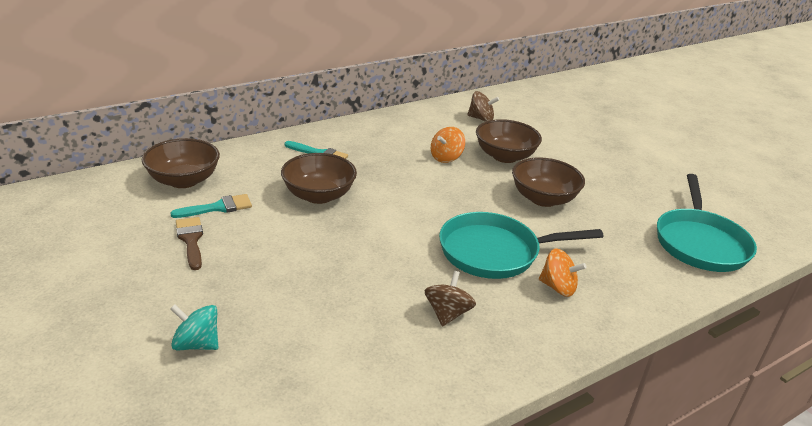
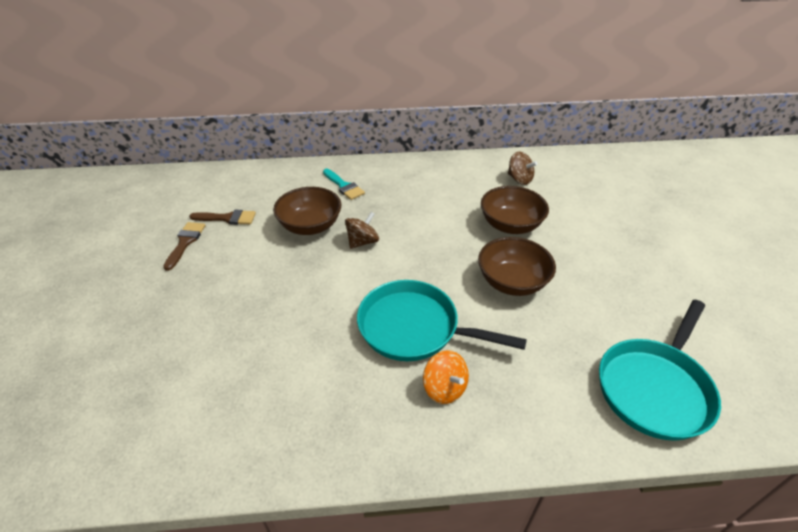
camera: 30 degrees right, 10 degrees up
(184, 180) = (225, 188): brown bowl -> none
(197, 344) = (111, 337): turquoise spinning top -> none
(218, 207) = (227, 218): turquoise brush -> brown brush
(446, 157) = (451, 214): orange spinning top -> none
(447, 313) = (317, 379): brown spinning top -> brown spinning top (362, 242)

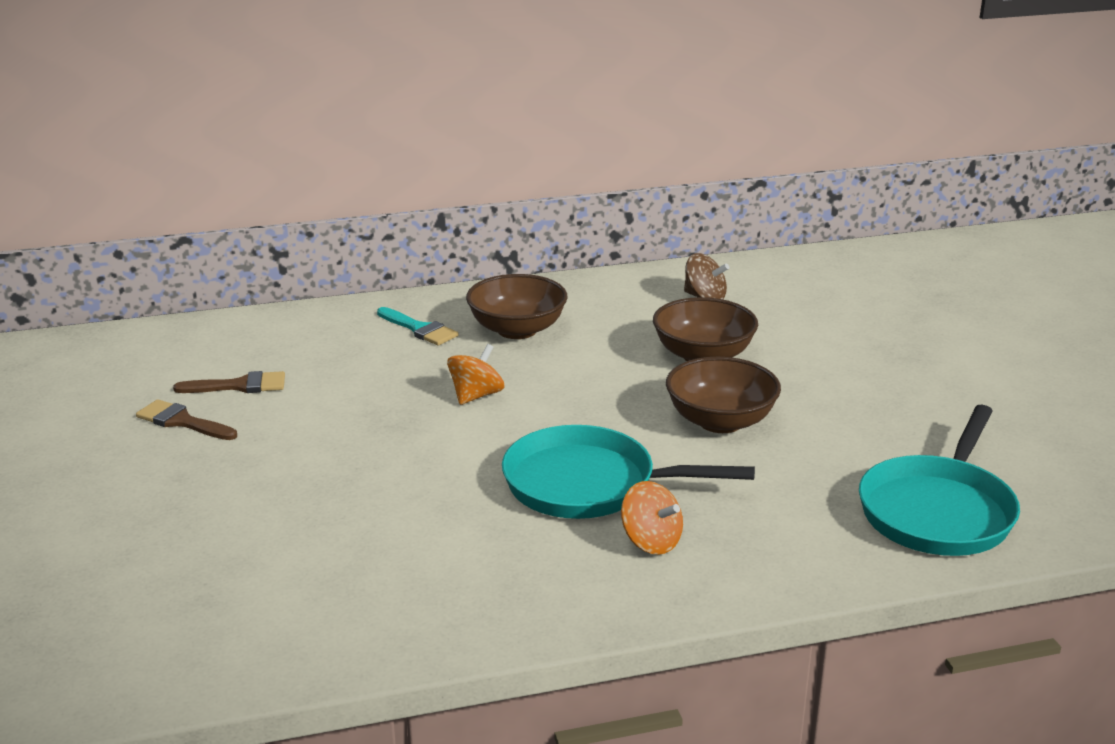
camera: 10 degrees left, 15 degrees down
(185, 242) = (182, 422): brown brush -> brown brush turned 60 degrees counterclockwise
(310, 226) = (383, 384): brown bowl -> brown bowl (517, 330)
(362, 242) = (476, 396): brown spinning top -> orange spinning top

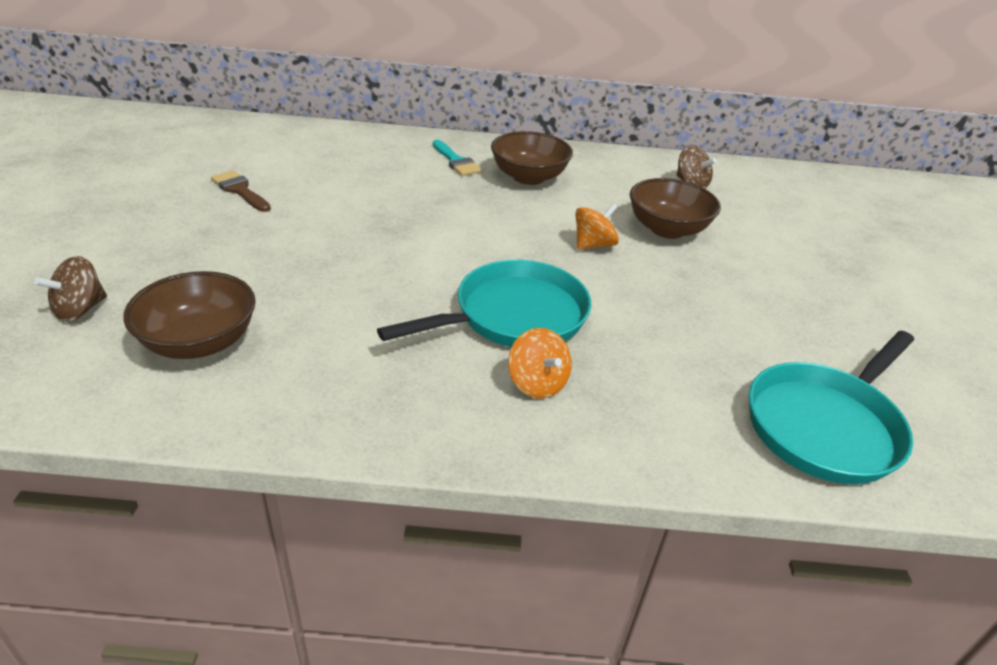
camera: 15 degrees right, 10 degrees up
(107, 592) = (80, 309): none -> brown spinning top
(239, 386) = (299, 174): brown brush -> none
(476, 396) = (466, 220): orange spinning top -> orange spinning top (593, 245)
(589, 485) = (513, 316): turquoise pan -> turquoise pan turned 120 degrees clockwise
(720, 421) = (655, 288): brown bowl -> brown bowl (200, 342)

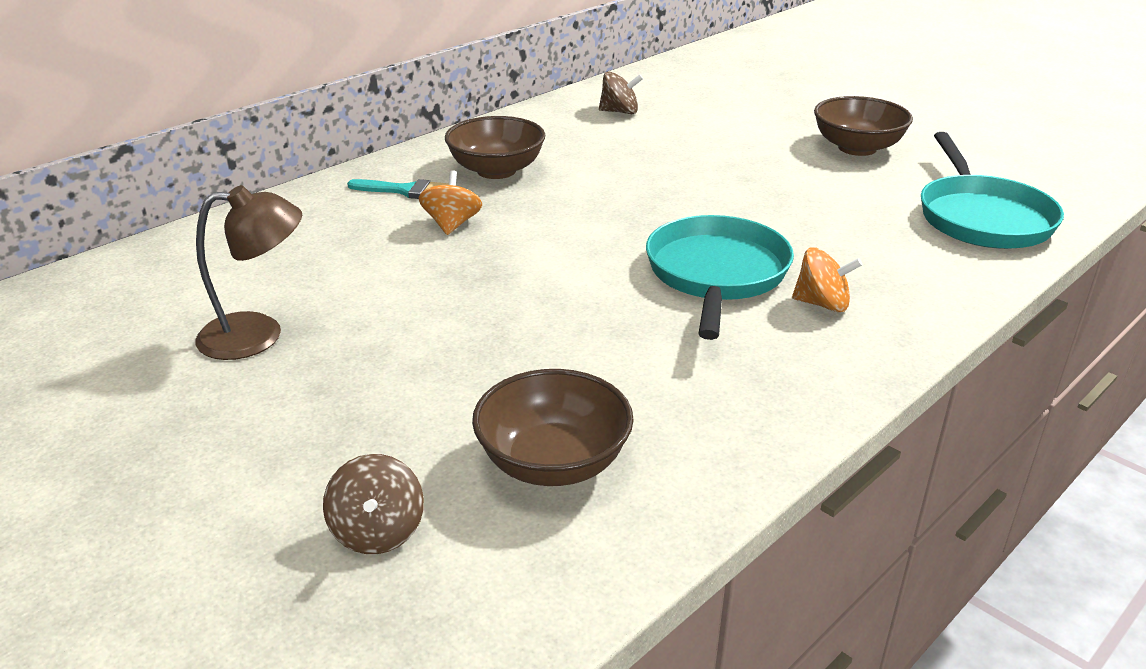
camera: 45 degrees left, 5 degrees down
(240, 190) = (258, 335): brown brush -> brown lamp
(593, 245) = (655, 193): orange spinning top -> orange spinning top (452, 224)
(667, 229) = (674, 153): brown bowl -> brown bowl (857, 148)

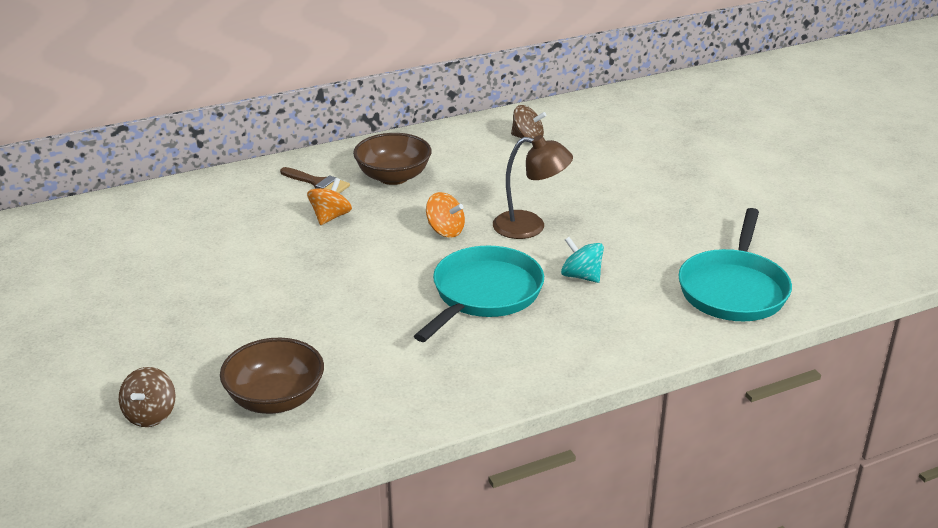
camera: 20 degrees right, 0 degrees up
(258, 335) = (157, 275): brown lamp -> brown lamp (530, 226)
(406, 191) = (318, 183): turquoise brush -> brown brush
(809, 234) = (581, 276): none -> turquoise spinning top
(822, 304) = (540, 333): orange spinning top -> orange spinning top (445, 231)
(857, 148) = (693, 207): brown bowl -> none

